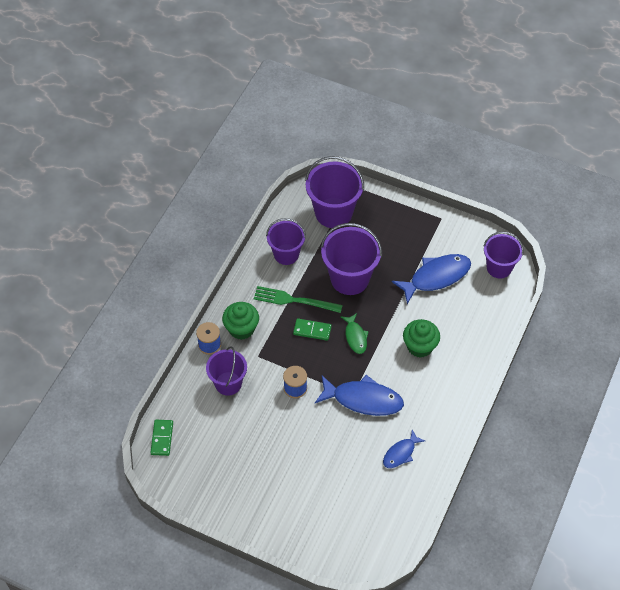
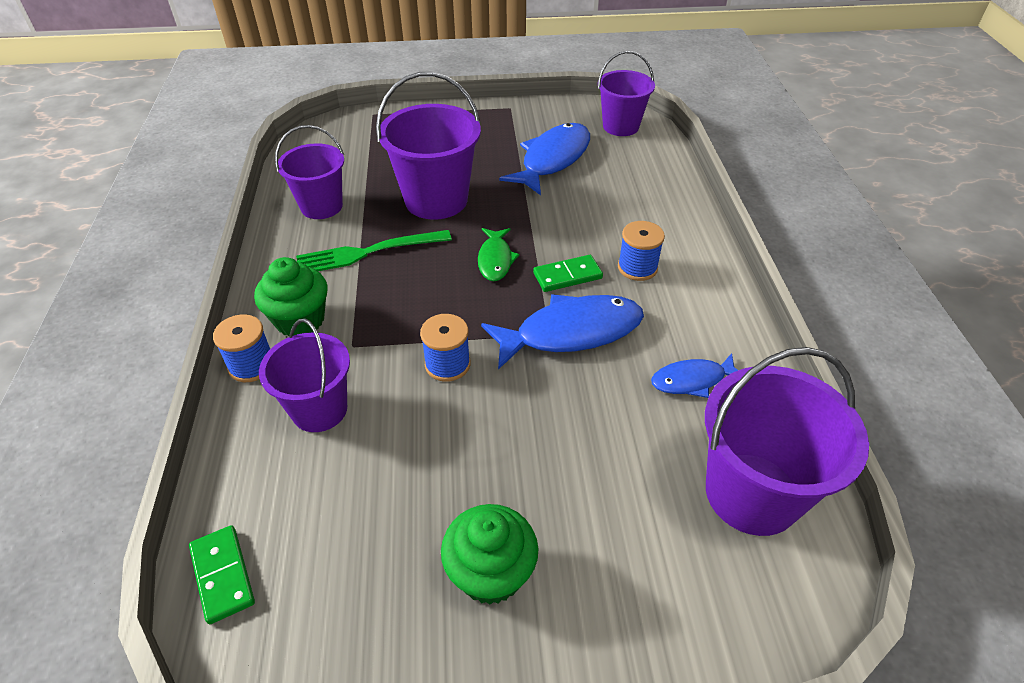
camera: 30 degrees left, 10 degrees down
(312, 330) = (422, 277): green domino -> green domino (567, 276)
(333, 213) = (364, 145): purple bucket -> purple bucket (752, 493)
(355, 337) = (495, 260): green fish -> green fish turned 45 degrees clockwise
(400, 453) = (692, 380): blue fish -> blue fish turned 60 degrees clockwise
(420, 346) = (596, 235): green cupcake -> green cupcake (490, 573)
(425, 378) = (637, 267): none -> blue spool

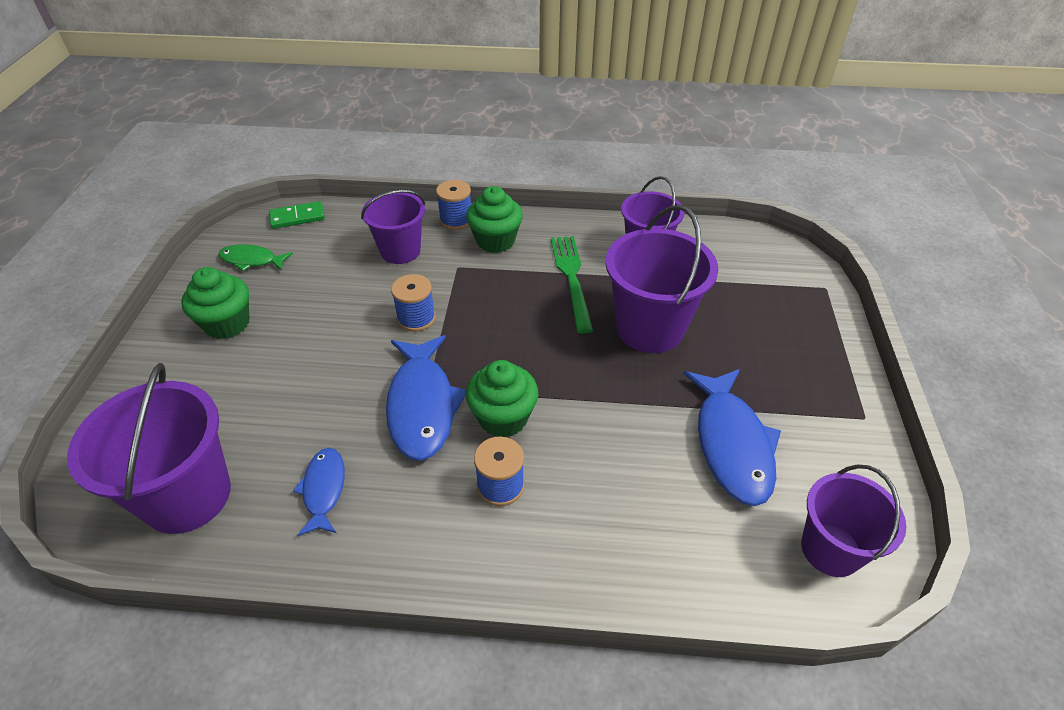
camera: 100 degrees right, 0 degrees up
(495, 260) = (542, 363): green fish -> green fish (252, 260)
(552, 159) = (731, 444): blue fish -> blue fish turned 45 degrees clockwise
(567, 276) = (503, 418): green domino -> green cupcake

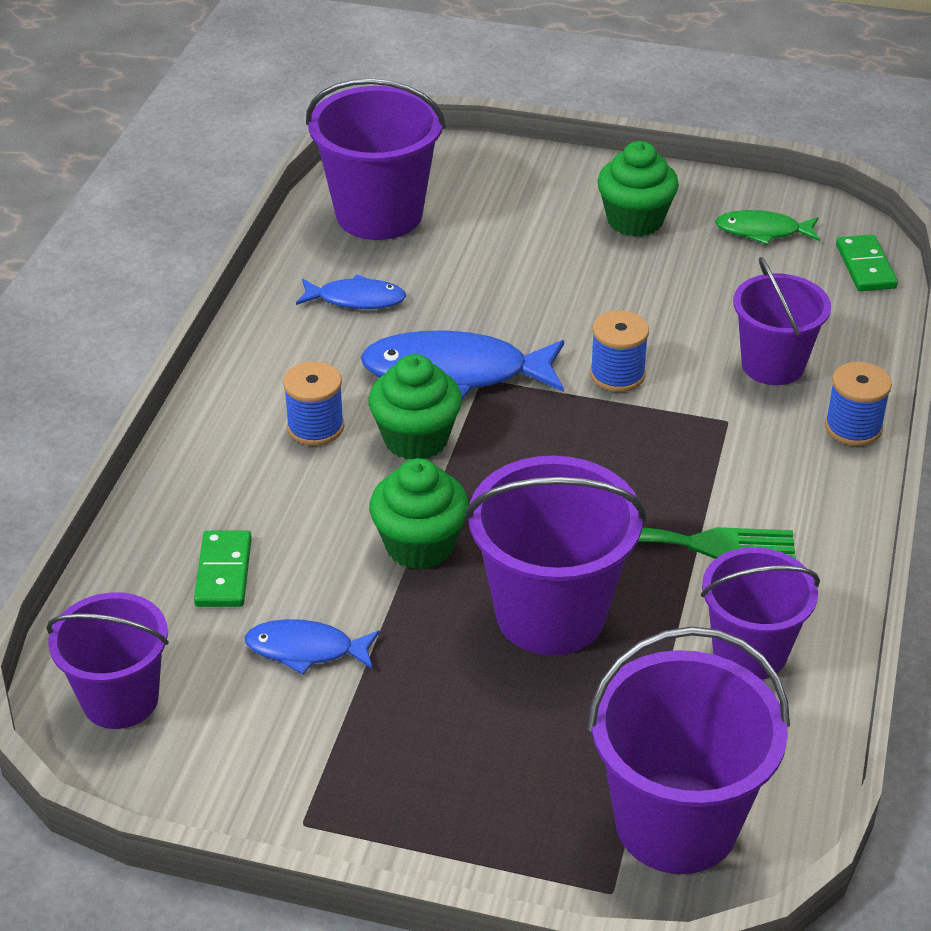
camera: 100 degrees right, 5 degrees down
(252, 260) = (762, 231): green fish -> green fish turned 105 degrees counterclockwise
(495, 241) = (792, 467): green cupcake -> green cupcake (419, 545)
(680, 512) = (223, 572): none -> green domino
(731, 444) = (306, 649): blue fish -> blue fish, size x0.56
(771, 269) = (676, 822): none -> purple bucket

